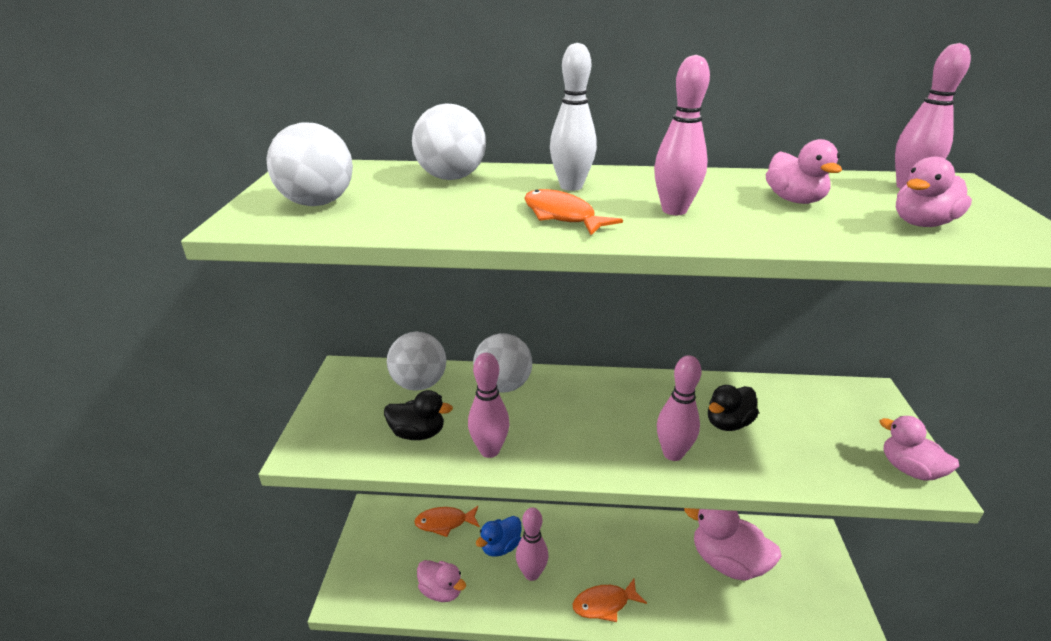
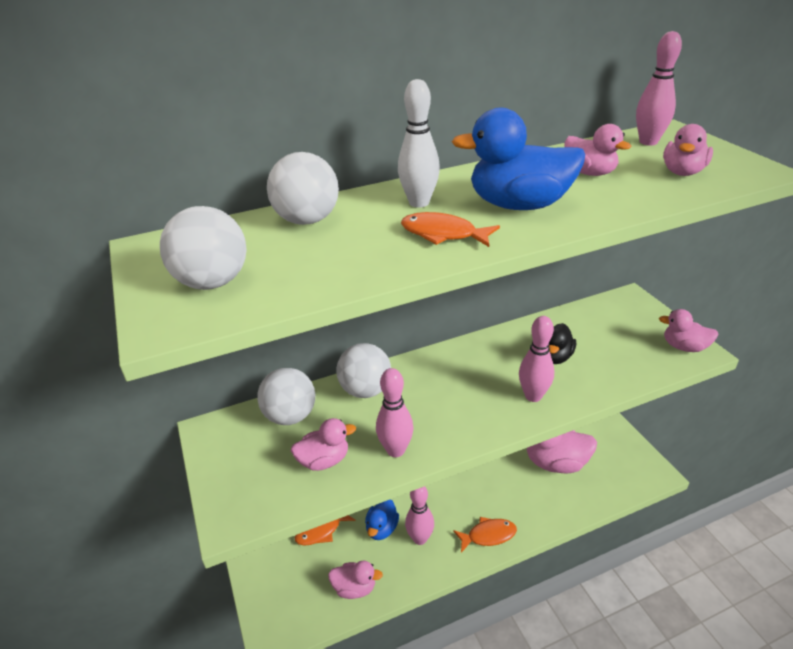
camera: 25 degrees left, 5 degrees up
(418, 433) = (324, 460): black duck -> pink duck
(604, 604) = (488, 535): orange fish -> orange fish turned 150 degrees counterclockwise
(674, 210) = (519, 205): pink bowling pin -> blue duck

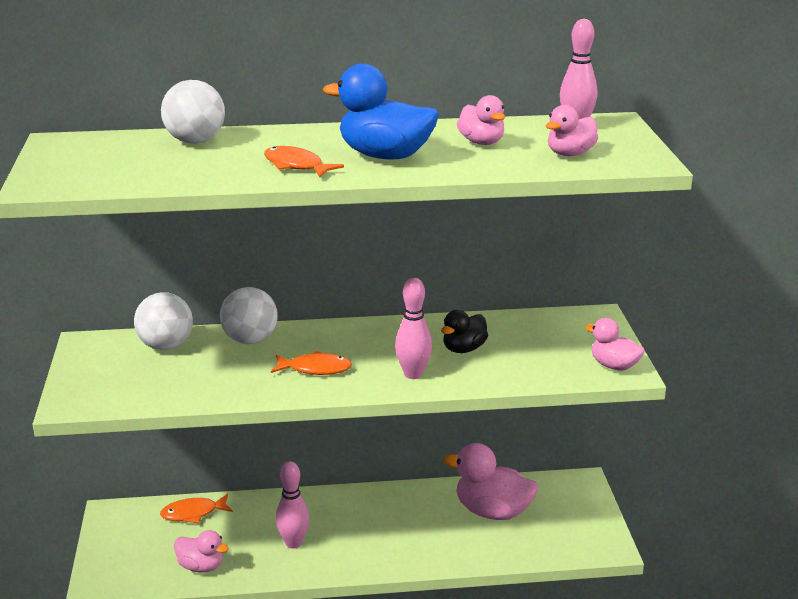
camera: 15 degrees right, 10 degrees down
(213, 282) = (89, 169): white ball -> none
(324, 460) = (175, 382): pink duck -> none
(382, 528) = (257, 526): blue duck -> none
(396, 450) = (246, 387): pink bowling pin -> none
(419, 203) = (301, 143): white bowling pin -> none
(488, 535) = (370, 557): orange fish -> orange fish (315, 369)

